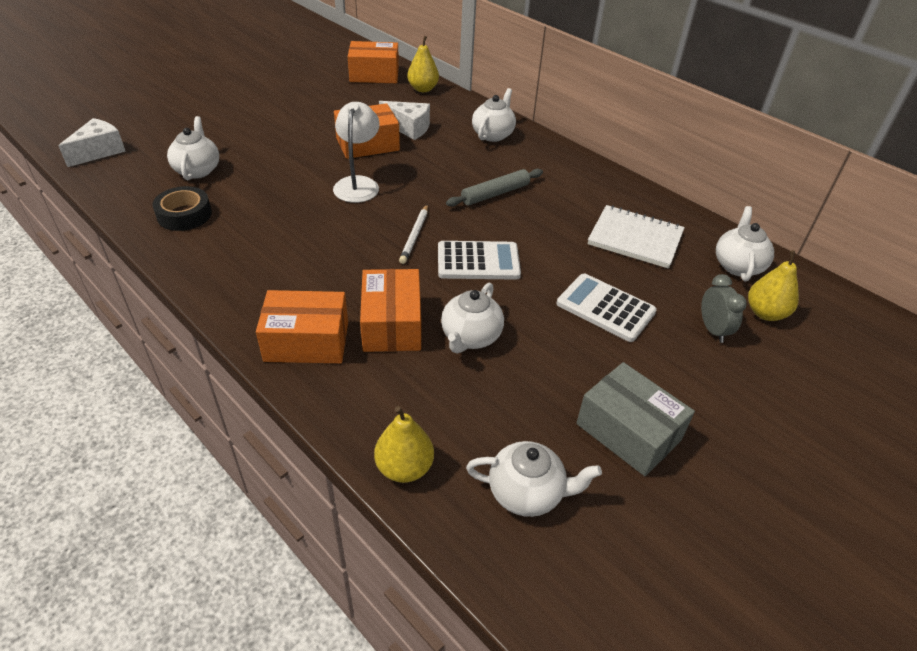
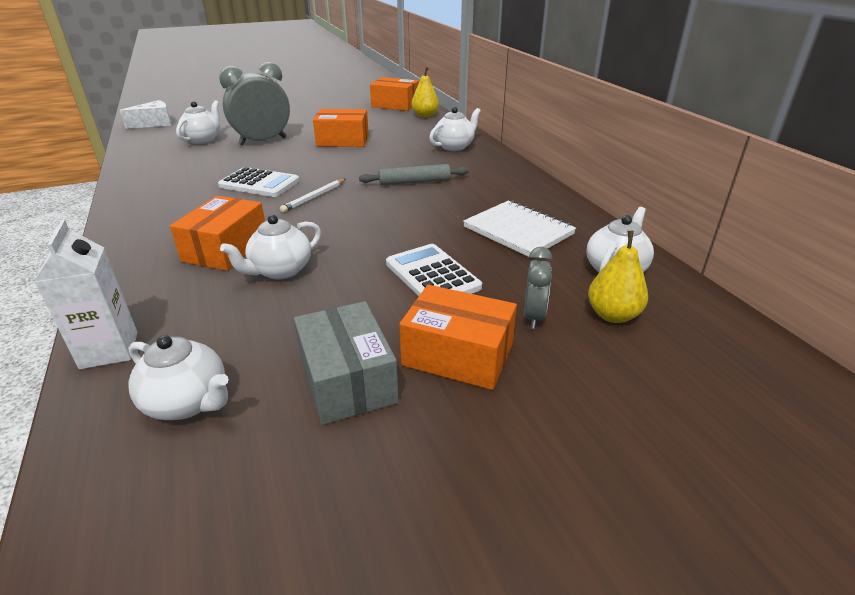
camera: 25 degrees right, 10 degrees down
(184, 215) = (163, 161): black tape -> none
(275, 161) = (263, 141): none -> grey clock
(307, 341) = (148, 246): orange box -> orange box (458, 355)
(358, 184) = (307, 161): white lamp -> none
(404, 468) = (109, 350): yellow pear -> white carton
(409, 128) = (387, 135): white cheese -> none
(478, 261) = (348, 222): white calculator -> white calculator (259, 183)

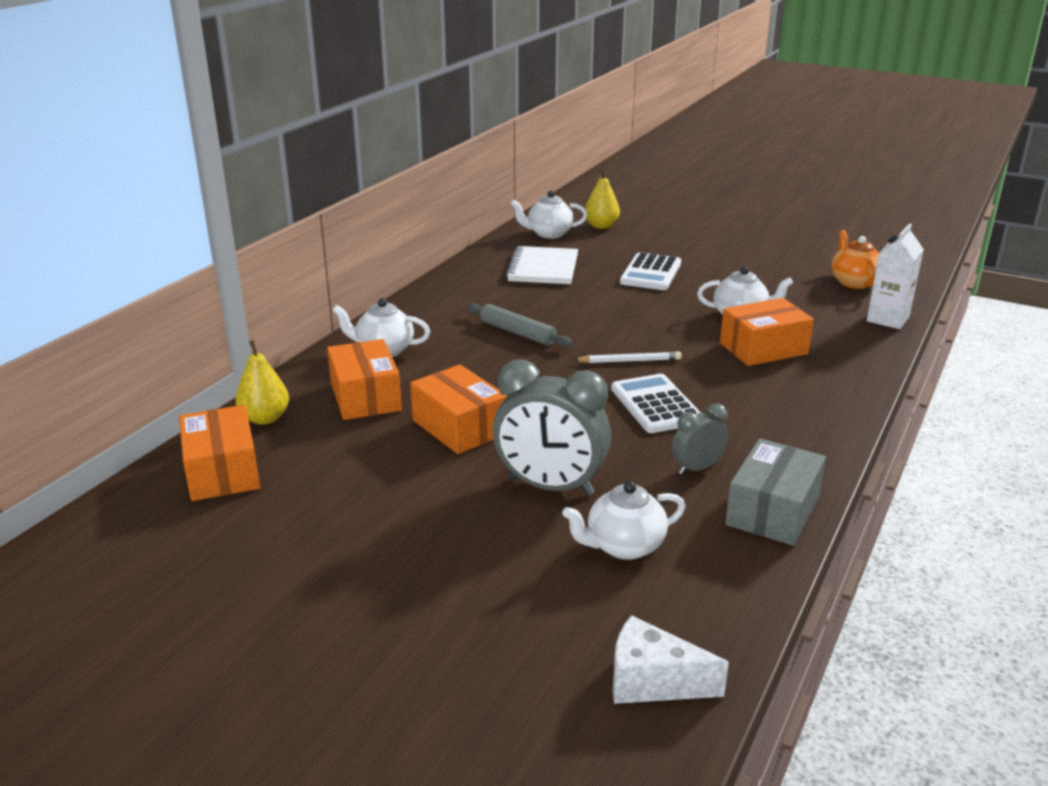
camera: 130 degrees left, 5 degrees down
(188, 402) = (853, 282): white teapot -> orange teapot
(347, 380) = (768, 259): grey box -> grey box (773, 511)
(458, 355) = (702, 246): orange box -> orange box (365, 397)
(533, 316) = (638, 240): grey clock -> grey clock (697, 468)

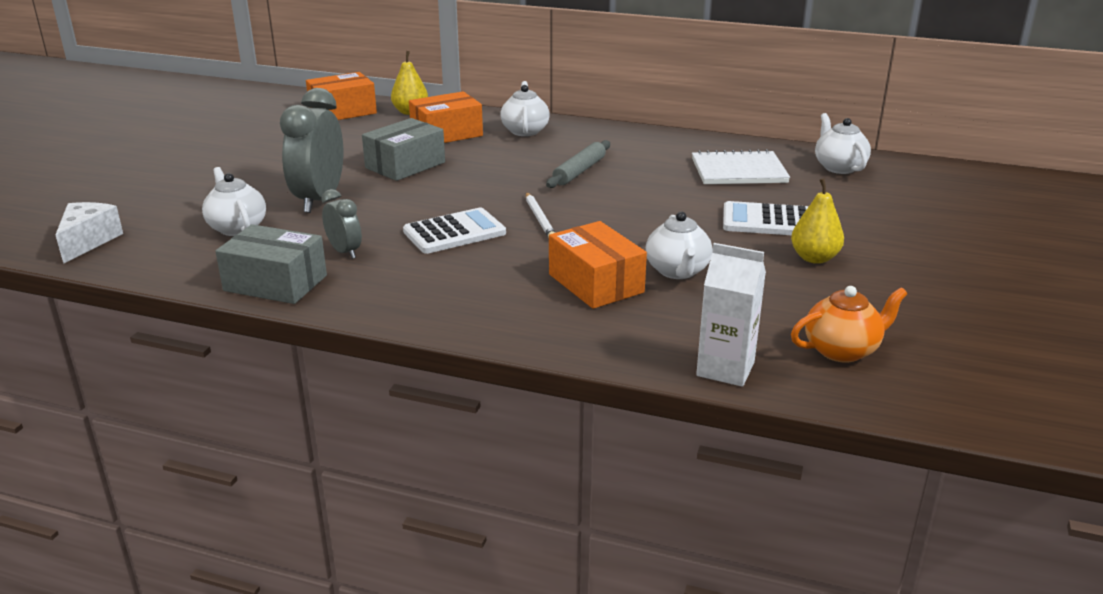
camera: 80 degrees right, 0 degrees up
(459, 427) = (405, 165): orange box -> grey box
(601, 226) = (892, 190): yellow pear -> yellow pear (814, 258)

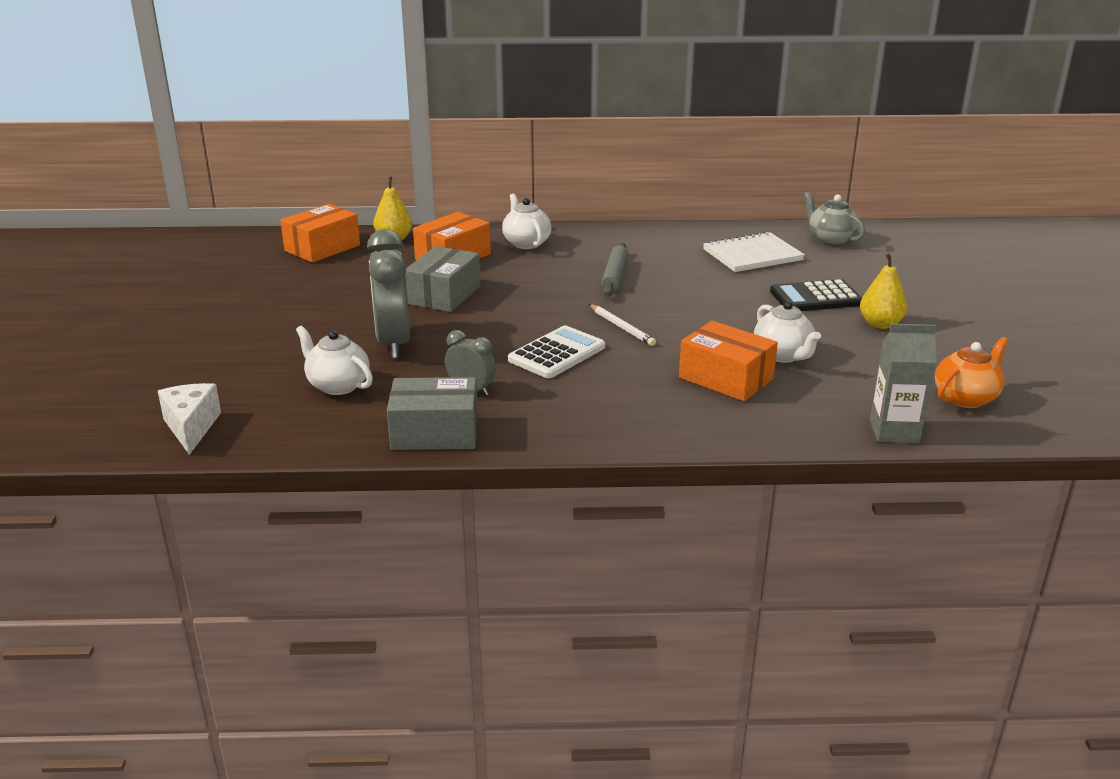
camera: 20 degrees left, 0 degrees up
(725, 369) = (894, 431): white carton -> grey carton
(767, 221) = (815, 297): white calculator -> black calculator
(838, 167) = (830, 239): white teapot -> grey teapot

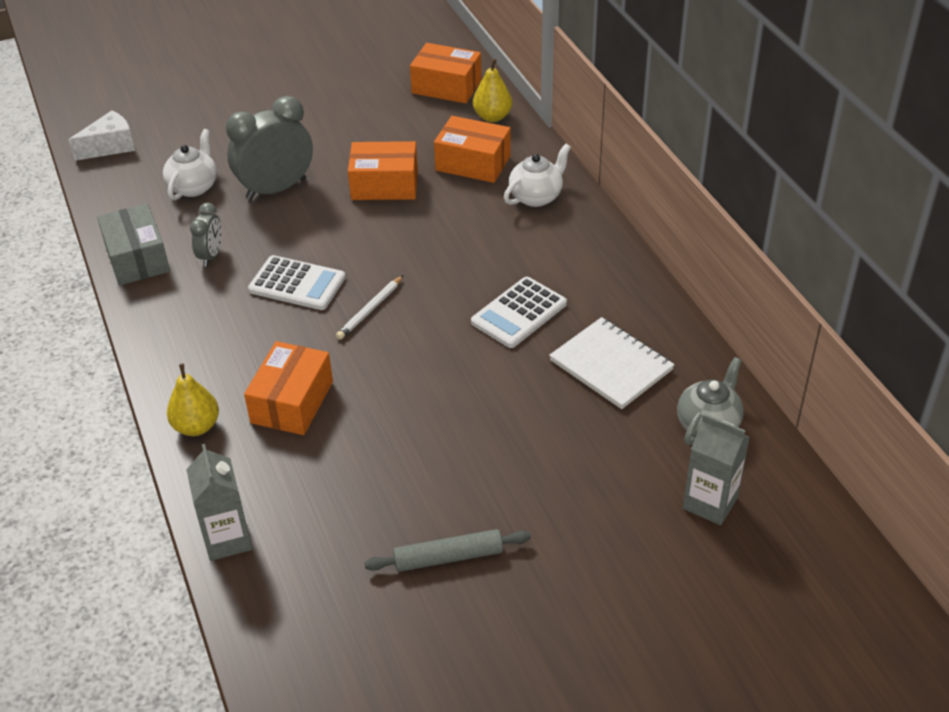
camera: 70 degrees right, 15 degrees up
(444, 295) = (384, 185): grey box -> orange box
(615, 276) = (488, 276): grey rolling pin -> grey rolling pin (448, 557)
(670, 273) = (518, 313): none -> white calculator
(783, 355) = (359, 434): white teapot -> none
(815, 297) = (518, 437): black calculator -> none
(880, 324) = (473, 501): yellow pear -> yellow pear (196, 426)
(906, 253) = (710, 503): none -> grey carton
(966, 398) = (319, 591): orange teapot -> none

